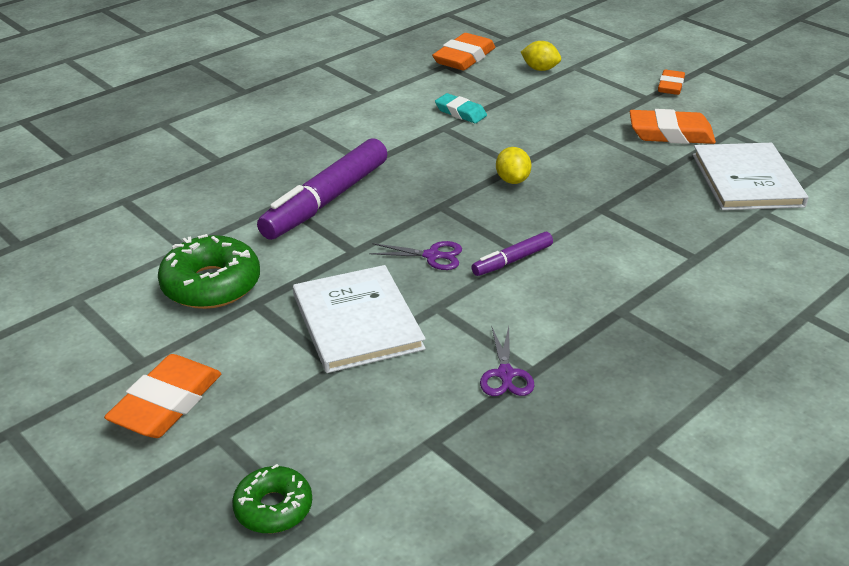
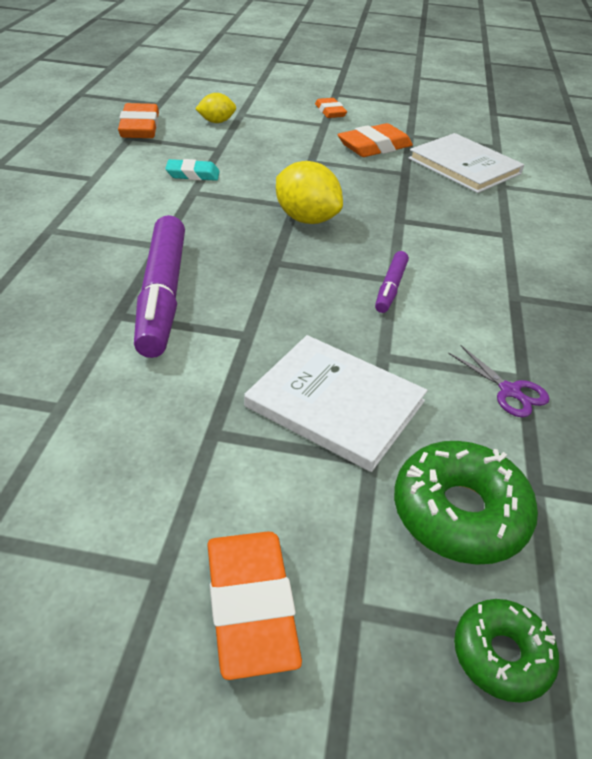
camera: 40 degrees left, 5 degrees up
(211, 284) = (140, 436): green donut -> green donut (459, 513)
(432, 256) = (323, 310): purple scissors -> none
(512, 180) = (306, 219): yellow lemon -> yellow lemon, size x1.67

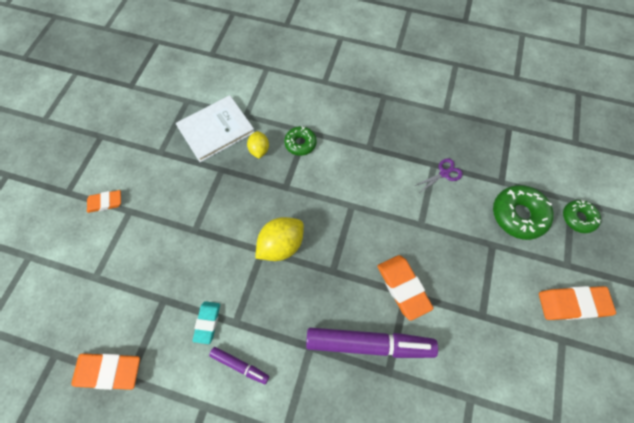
camera: 80 degrees left, 25 degrees up
(216, 122) = (109, 300): yellow lemon -> yellow lemon (259, 150)
(335, 404) = (458, 254): white book -> none
(374, 147) = (177, 181): orange eraser -> orange eraser (403, 287)
(390, 288) = (361, 208): purple marker -> purple marker (240, 365)
(481, 230) = (300, 143): none -> green donut

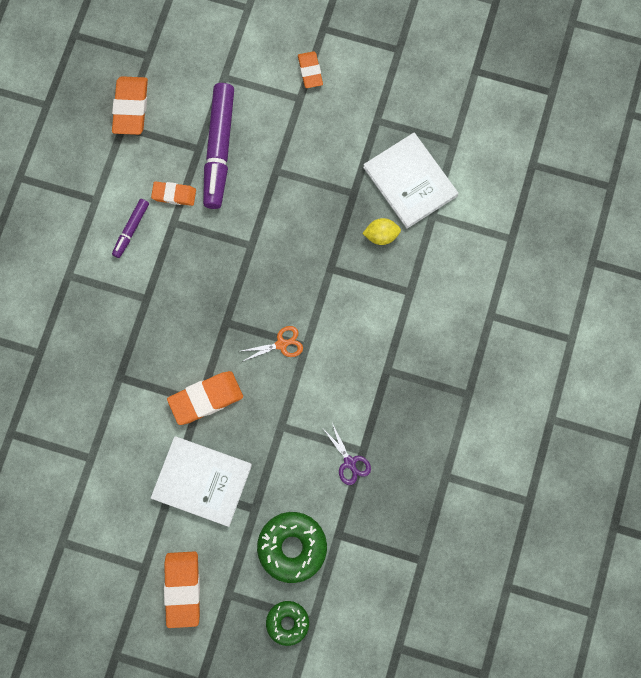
camera: 90 degrees right, 10 degrees up
(207, 322) = (174, 195): turquoise eraser -> orange eraser
(281, 245) = (257, 266): yellow lemon -> none
(300, 143) = (391, 285): green donut -> none
(351, 224) = (281, 344): none -> orange scissors
(369, 343) = (147, 358): purple marker -> purple marker (219, 149)
(476, 289) = (202, 481): none -> white book

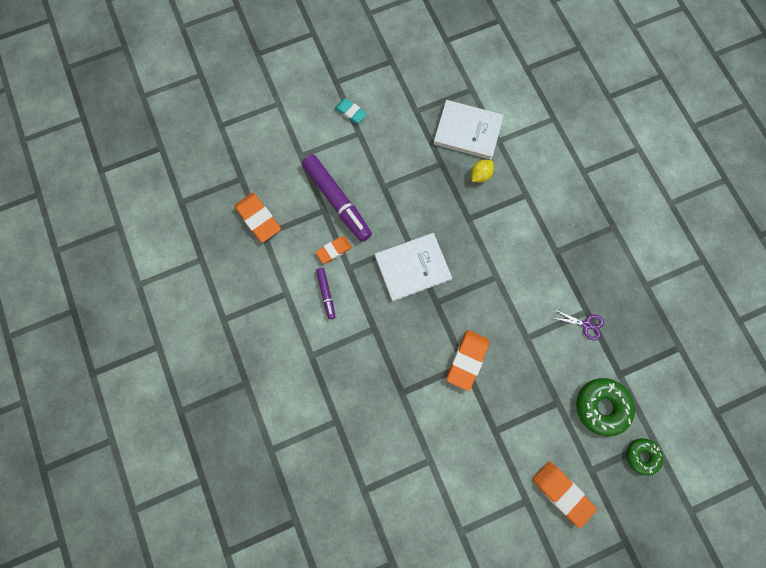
camera: 40 degrees left, 0 degrees up
(202, 481) = (511, 413): white book -> white book (412, 267)
(281, 344) = (481, 288): orange scissors -> none
(310, 71) = (350, 112): orange eraser -> turquoise eraser

